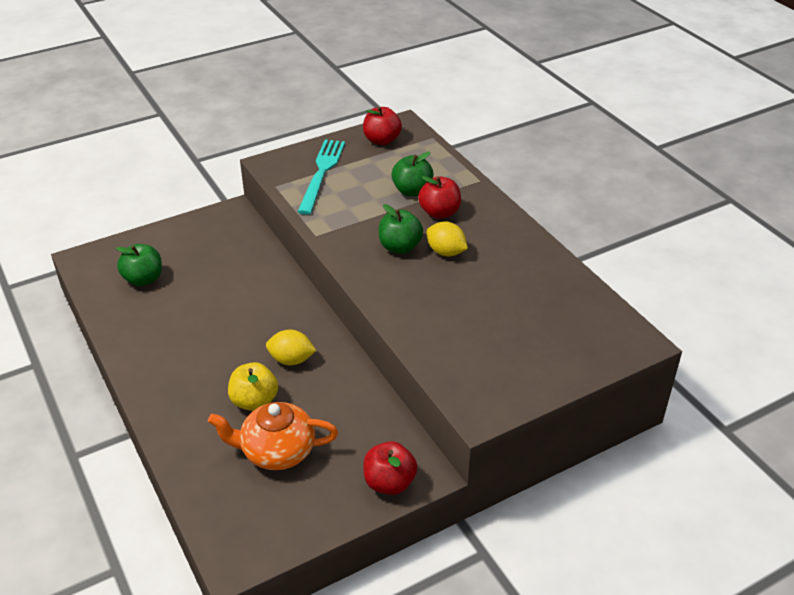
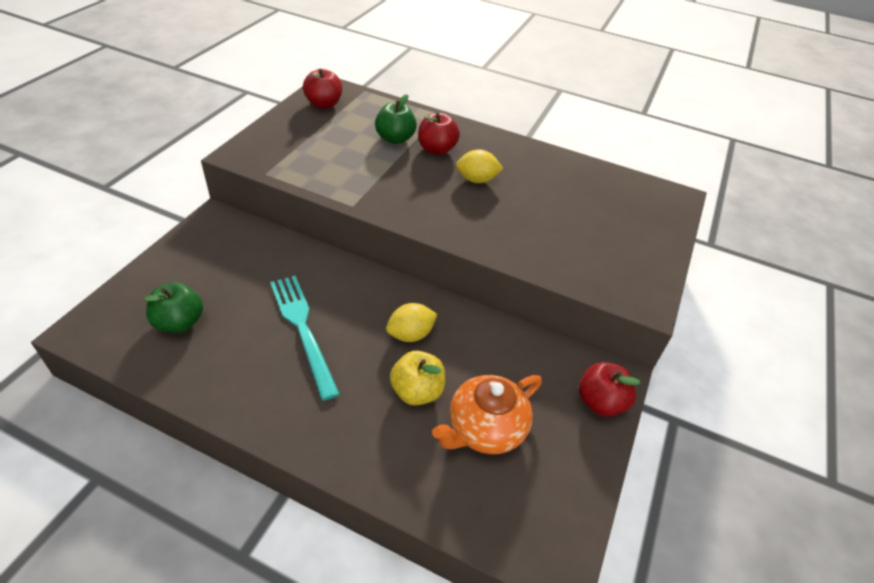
camera: 40 degrees left, 5 degrees up
(322, 173) = (299, 148): turquoise fork -> turquoise fork (303, 329)
(400, 247) = (436, 189): green apple -> none

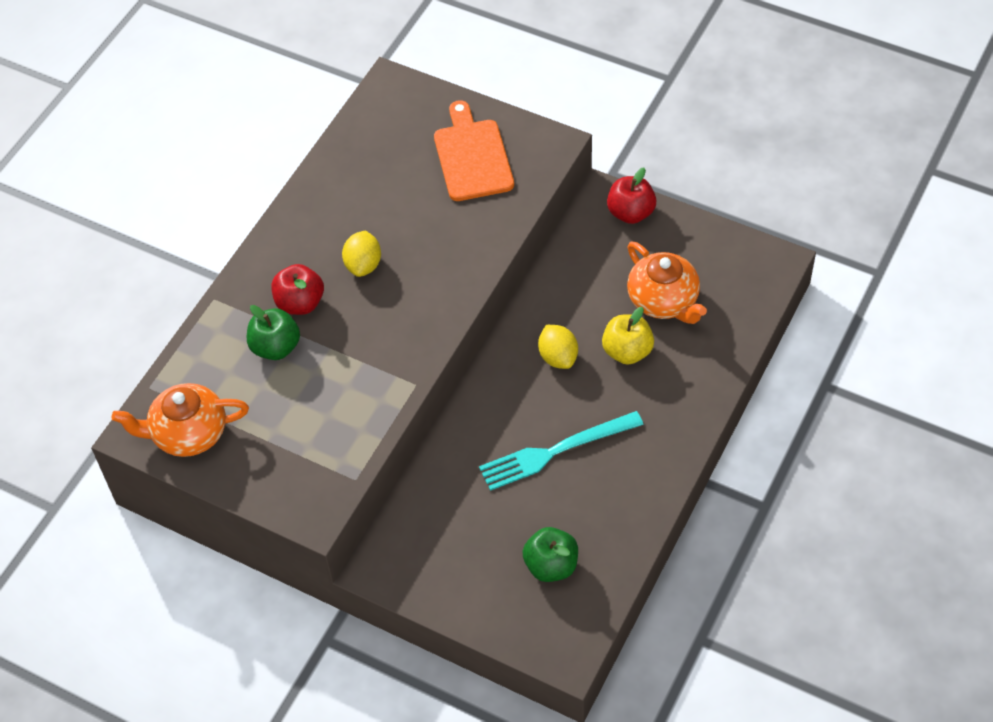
camera: 80 degrees left, 10 degrees up
(324, 104) = (188, 433): red apple -> orange teapot
(611, 244) = (472, 156): none -> orange cutting board

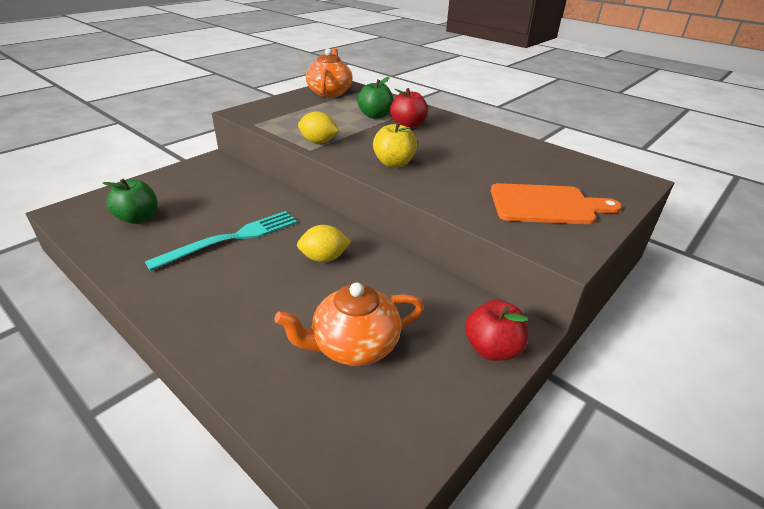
camera: 100 degrees right, 20 degrees down
(363, 265) = (432, 147): yellow lemon -> yellow lemon (318, 142)
(555, 451) = (232, 239): turquoise fork -> turquoise fork turned 60 degrees clockwise
(627, 351) = (304, 302): yellow apple -> yellow apple (394, 163)

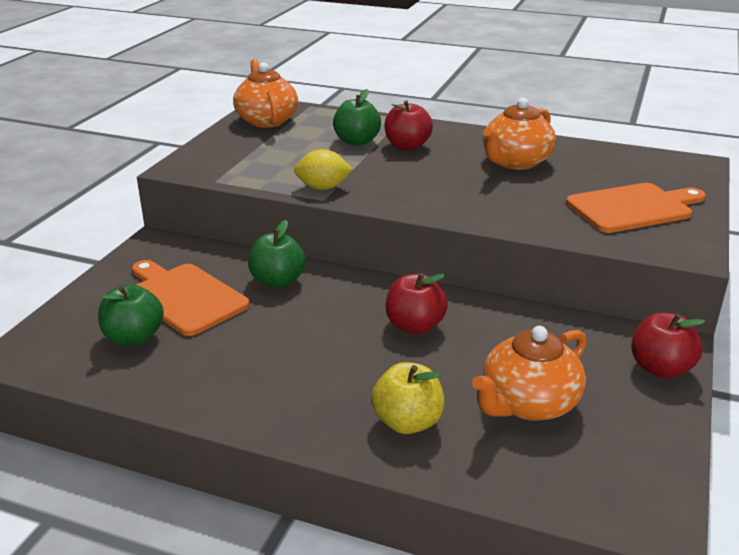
camera: 20 degrees left, 5 degrees down
(194, 199) = (184, 297): none -> orange cutting board
(232, 239) = (284, 332): turquoise fork -> none
(262, 202) = (277, 281): none -> green apple
(324, 258) = (414, 326): yellow lemon -> red apple
(394, 163) = (437, 196): yellow apple -> yellow apple (407, 422)
(479, 151) = (515, 162): none -> orange teapot

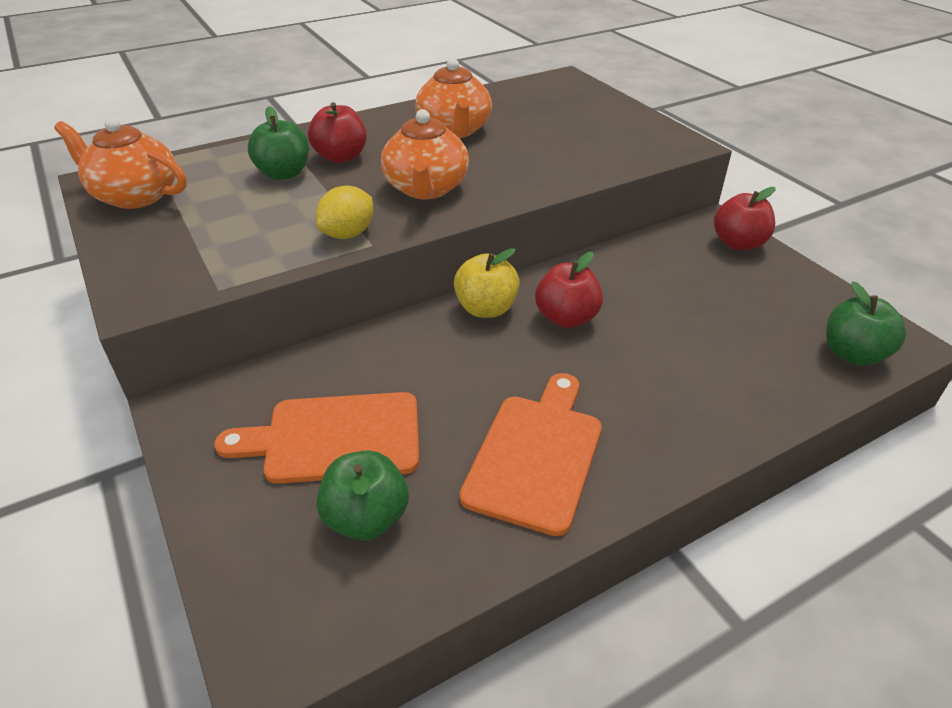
camera: 50 degrees left, 10 degrees up
(277, 281) = (392, 358): green apple -> green apple (853, 354)
(407, 422) = (700, 395): yellow apple -> yellow apple (486, 309)
(528, 403) = (729, 321): orange teapot -> orange teapot (426, 188)
(633, 208) = (596, 129): orange cutting board -> orange cutting board (536, 455)

